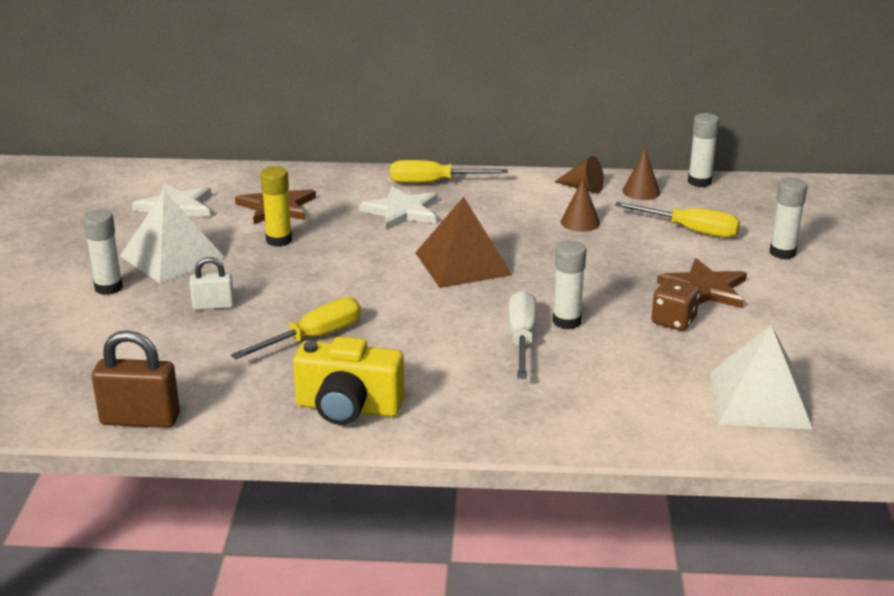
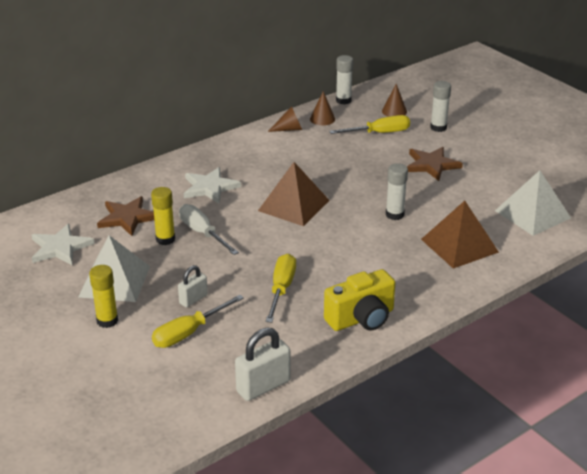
camera: 40 degrees left, 5 degrees up
(108, 288) = (107, 321): white glue stick -> yellow glue stick
(140, 419) = (263, 386): brown padlock -> white padlock
(433, 182) = (200, 160): yellow screwdriver -> yellow screwdriver (189, 333)
(521, 339) = (387, 235): white screwdriver -> white screwdriver (202, 233)
(580, 222) = (318, 152): brown cone -> brown cone (394, 111)
(595, 389) = (459, 245): none -> brown pyramid
(673, 321) = (442, 190): brown dice -> none

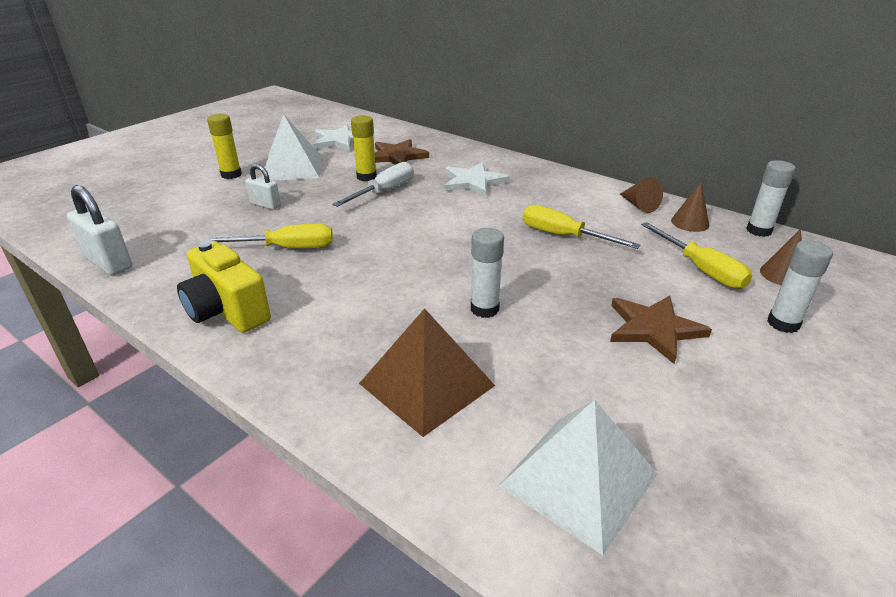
camera: 75 degrees right, 0 degrees up
(189, 333) = (209, 211): yellow screwdriver -> yellow screwdriver (563, 236)
(294, 205) = (465, 232): brown pyramid -> none

